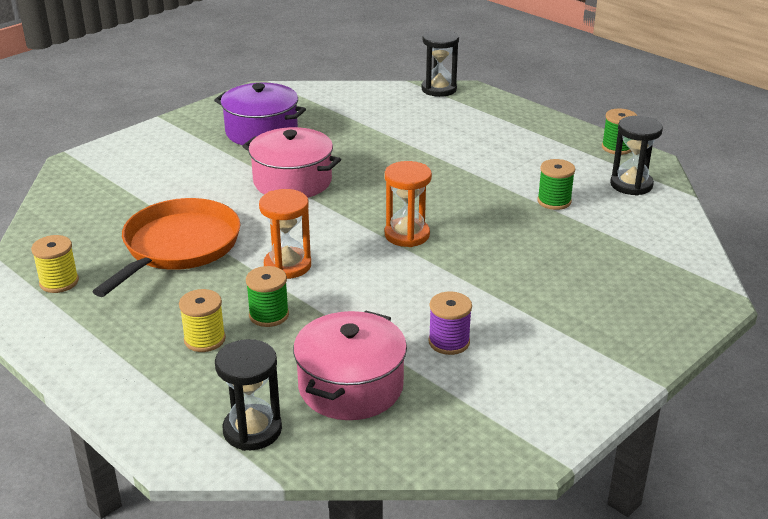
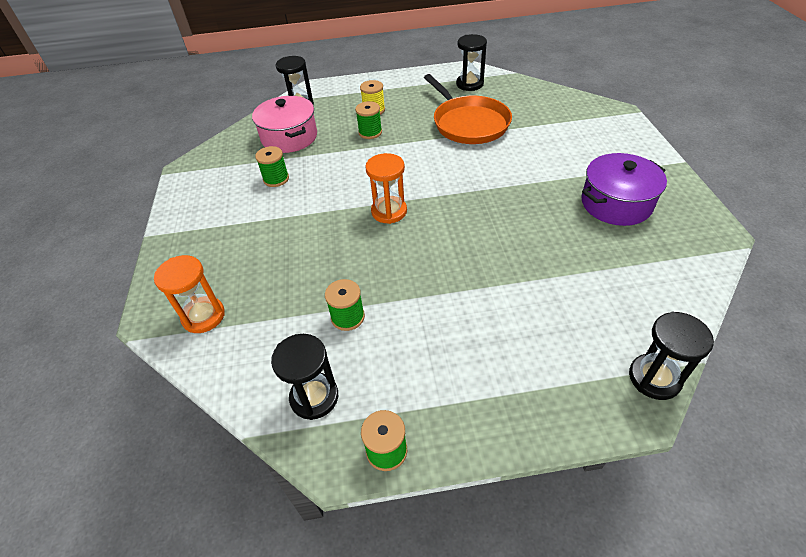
camera: 130 degrees right, 15 degrees up
(59, 282) = (469, 84): yellow spool -> black hourglass
(287, 266) = (408, 152): orange hourglass -> orange hourglass (203, 316)
(292, 181) = (512, 189): pink pot -> none
(449, 342) = (276, 179): purple spool -> green spool

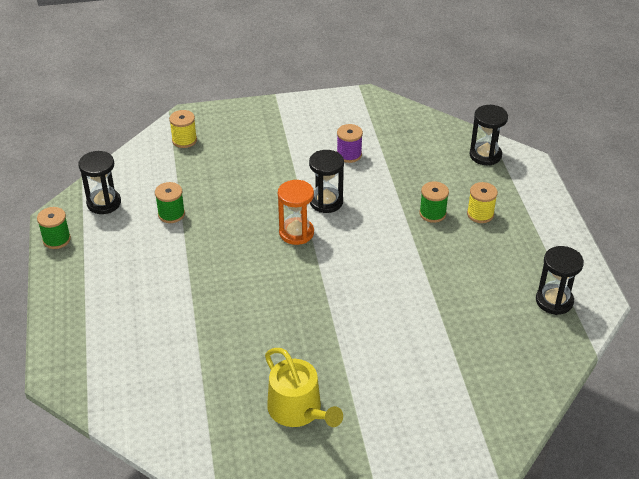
camera: 85 degrees right, 5 degrees down
(203, 316) = (184, 140): orange hourglass -> yellow spool
(276, 179) = (349, 155): green spool -> purple spool
(289, 137) = (421, 155): pink pot -> none
(469, 123) = (456, 296): orange pan -> none
(616, 203) = (298, 410): purple pot -> yellow watering can
(654, 378) = (79, 391): black hourglass -> black hourglass (326, 202)

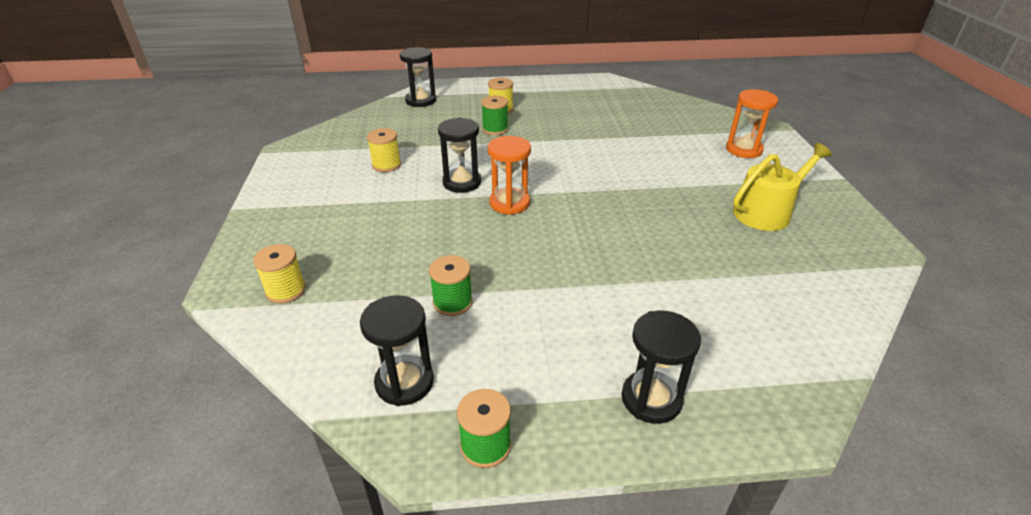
camera: 85 degrees left, 5 degrees down
(349, 155) = (386, 165): purple spool -> yellow spool
(429, 415) = (744, 150): none -> orange hourglass
(554, 301) = (607, 93): black hourglass -> black hourglass (651, 399)

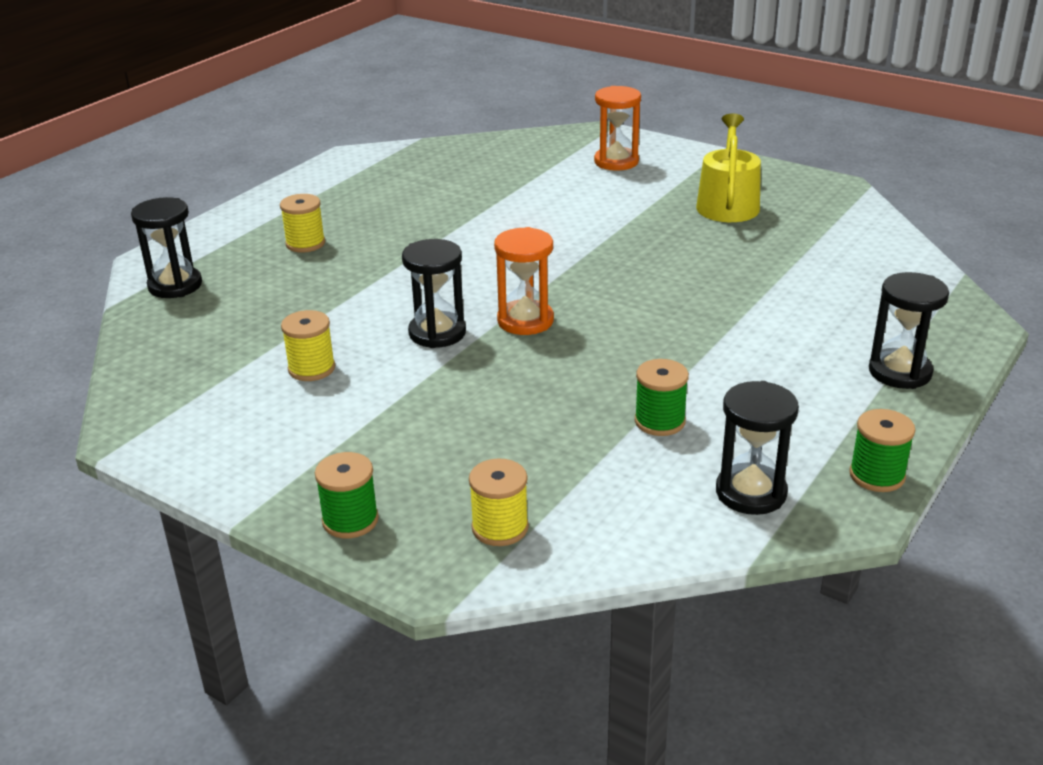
camera: 50 degrees left, 5 degrees down
(495, 129) = (348, 266): green spool -> green spool (350, 520)

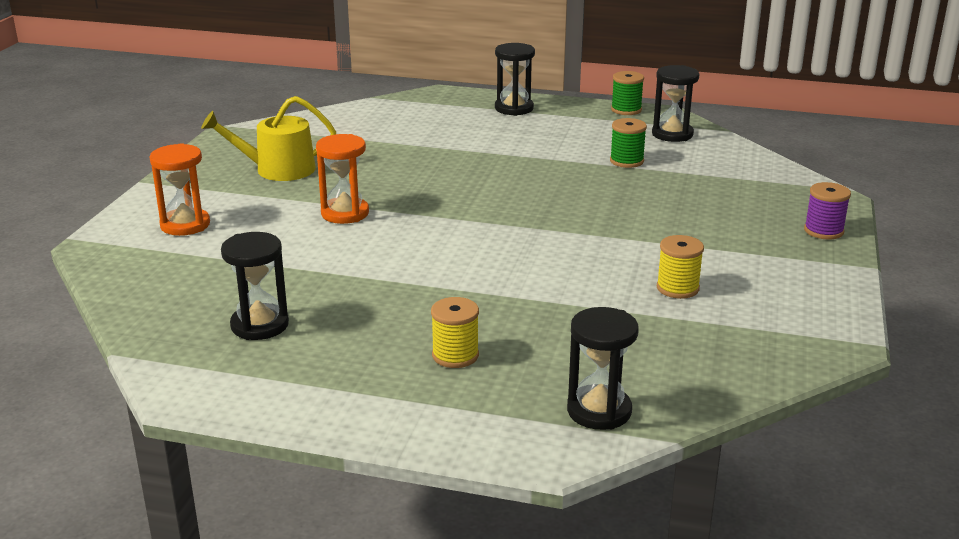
camera: 110 degrees left, 5 degrees down
(350, 520) = (823, 231): green spool -> purple spool
(437, 333) = (580, 248): black hourglass -> black hourglass (260, 325)
(500, 528) = (776, 188): yellow spool -> none
(525, 321) = (534, 218): orange hourglass -> orange hourglass (345, 213)

